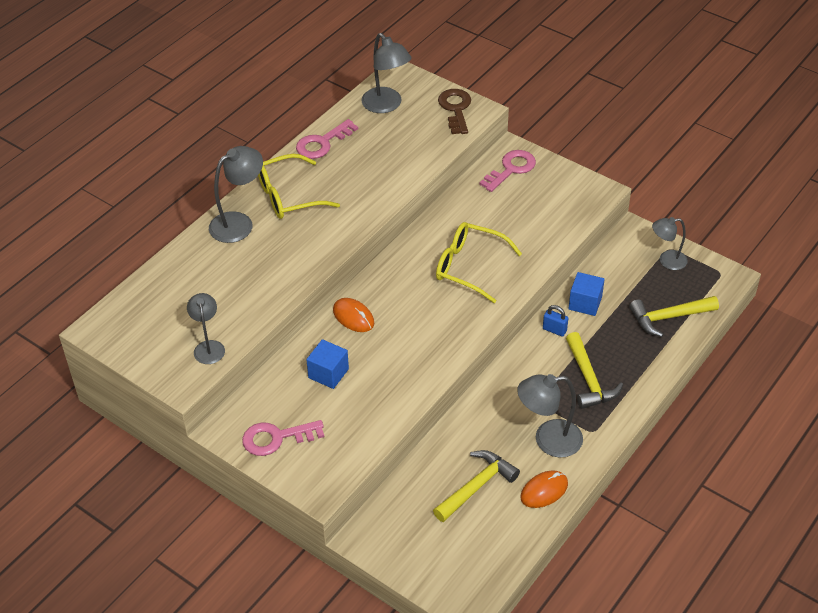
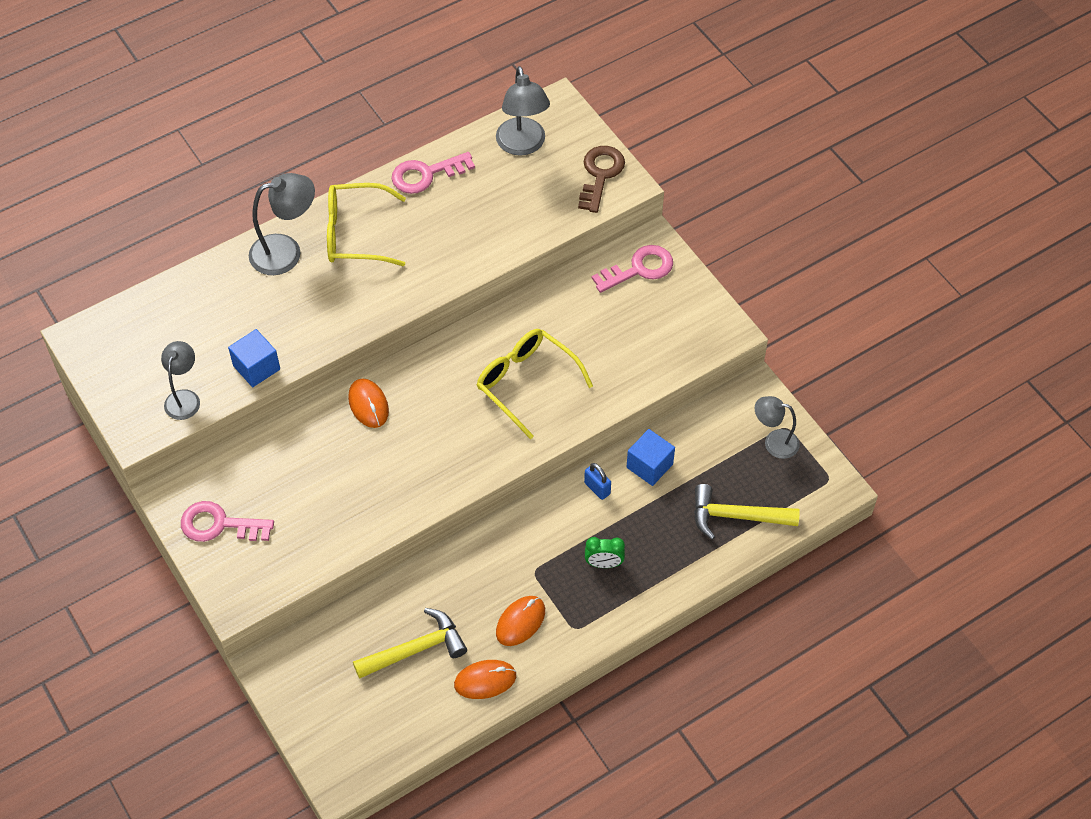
camera: 20 degrees right, 10 degrees up
(328, 373) = (309, 465): blue cube -> blue cube (256, 367)
(548, 440) = (520, 622): grey lamp -> orange mouse
(589, 379) = (604, 563): yellow hammer -> green clock

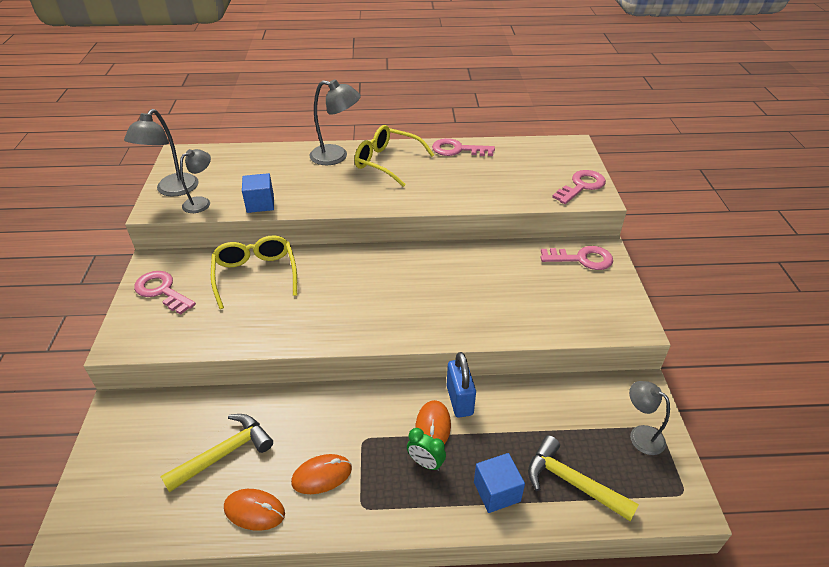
camera: 30 degrees right, 15 degrees down
(368, 404) = (323, 263): orange mouse -> orange mouse (433, 426)
(416, 649) = (225, 453): yellow hammer -> yellow hammer turned 45 degrees counterclockwise
(523, 145) = (535, 156): grey lamp -> grey lamp (172, 190)
(526, 383) = (445, 295): yellow glasses -> yellow glasses (255, 275)
(597, 488) = (459, 400): blue padlock -> blue padlock, size x1.63
(600, 174) = (581, 186): brown key -> pink key
(649, 466) = (515, 403): blue cube -> blue cube (496, 492)

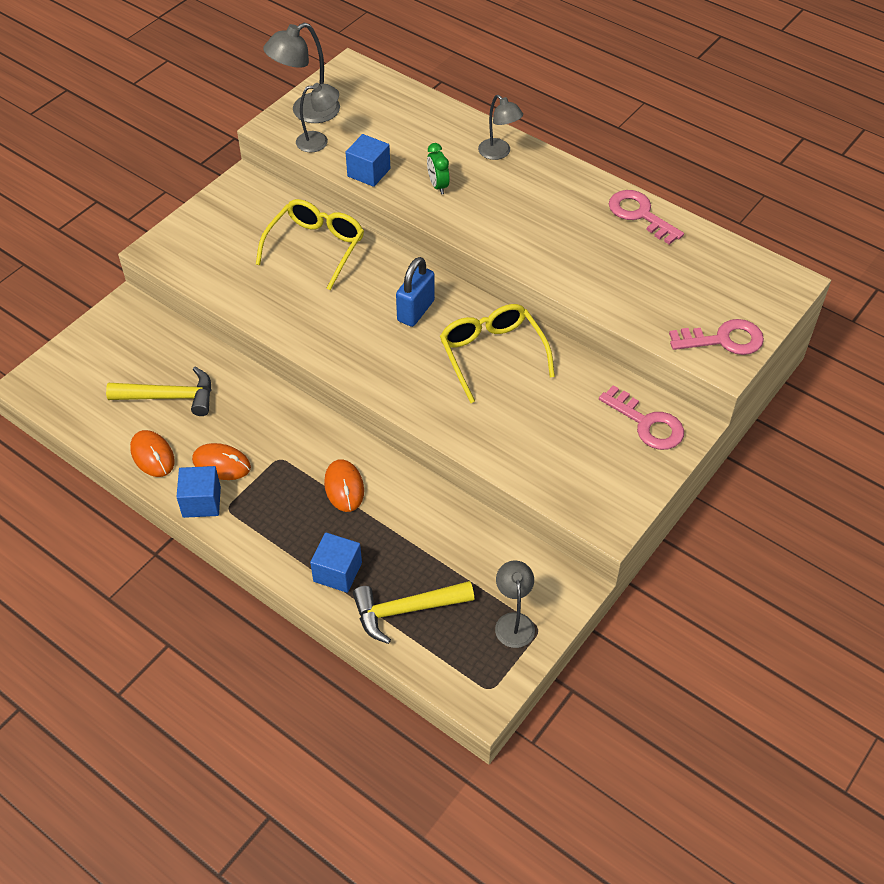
camera: 40 degrees right, 10 degrees up
(162, 291) = (227, 217): pink key -> none
(336, 156) = (499, 153): grey lamp -> grey lamp, size x0.66
(336, 518) = (201, 502): none -> blue cube
(387, 162) = (543, 189): yellow glasses -> yellow glasses (492, 354)
(425, 463) = (307, 511): green clock -> green clock (438, 185)
(433, 426) = (344, 487): orange mouse -> orange mouse turned 60 degrees counterclockwise
(459, 400) = (390, 481): blue padlock -> blue padlock (416, 311)
(571, 482) = (405, 610): yellow hammer -> yellow hammer turned 90 degrees counterclockwise

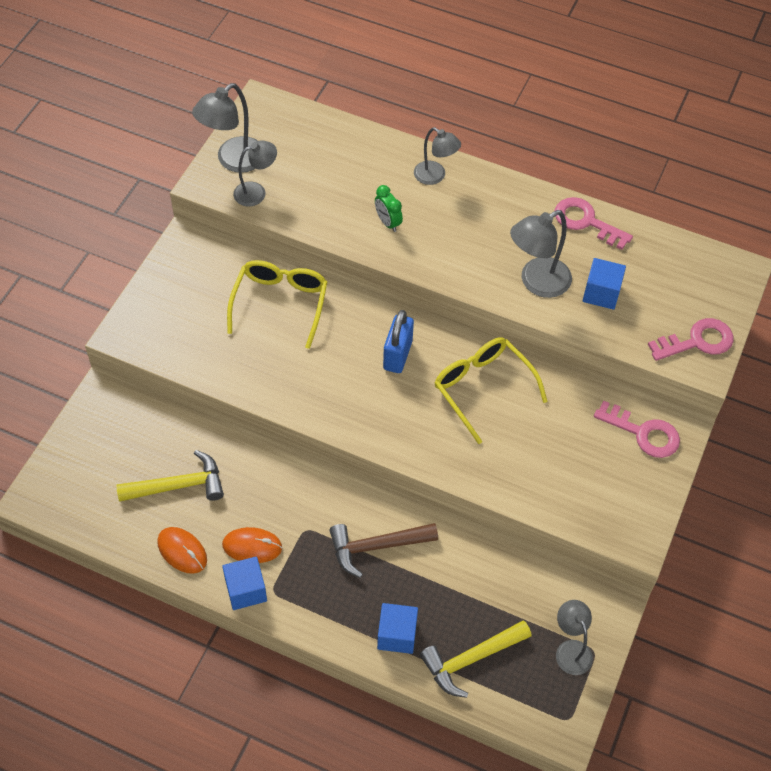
camera: 15 degrees left, 5 degrees up
(344, 487) = (376, 547): orange mouse -> brown hammer
(369, 172) = (316, 219): blue cube -> blue cube (601, 293)
(571, 260) = (537, 282): none -> grey lamp

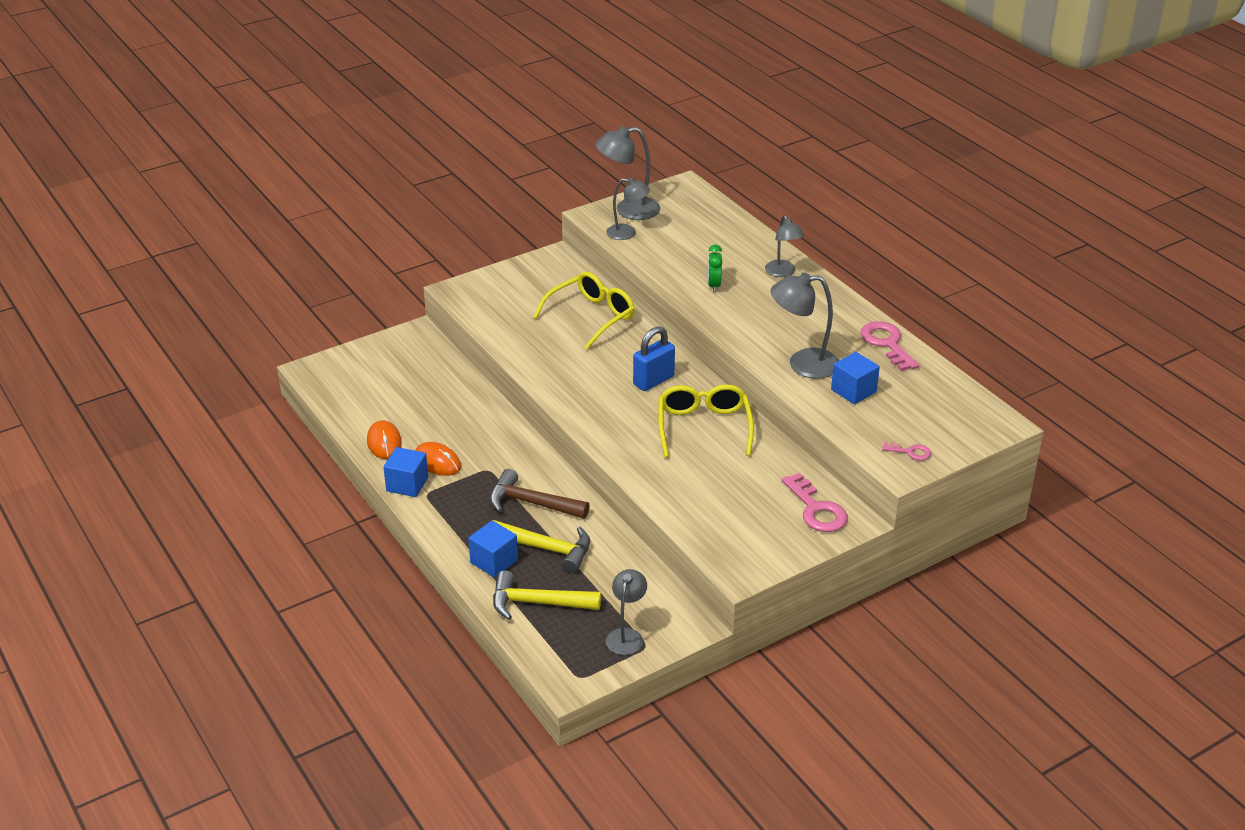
camera: 35 degrees right, 20 degrees down
(179, 485) = (420, 405): yellow hammer -> yellow hammer (547, 549)
(697, 341) = (910, 452): pink key -> pink key, size x0.54

